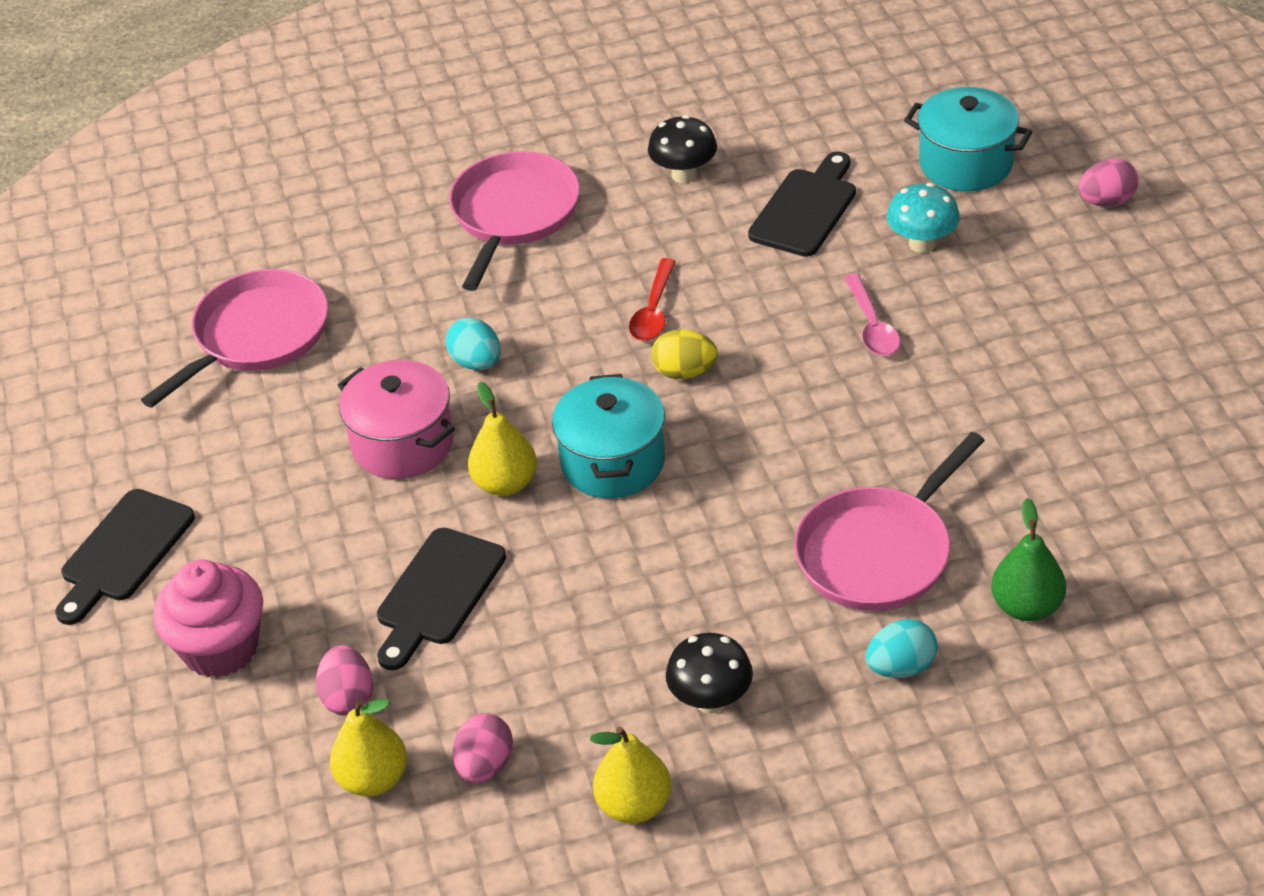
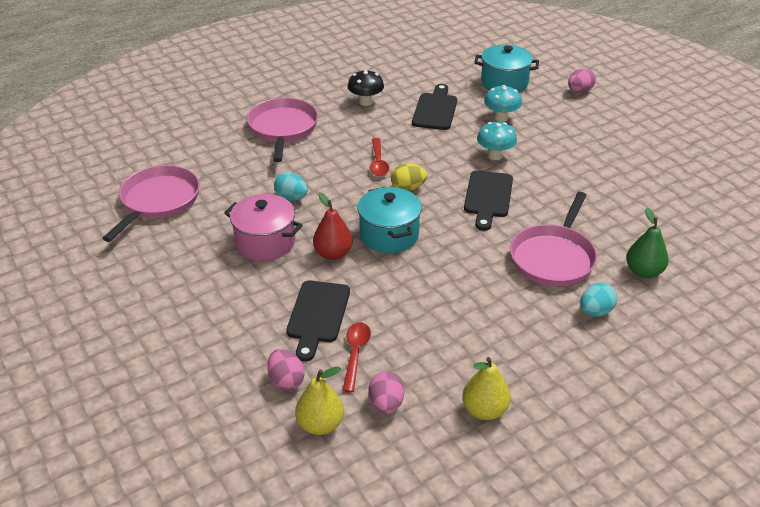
camera: 20 degrees left, 5 degrees down
(124, 552) = (114, 323): black cutting board -> black cutting board (488, 197)
(220, 648) = (194, 367): pink cupcake -> none
(471, 671) = (355, 354): none -> red spoon
(505, 483) = (333, 254): yellow pear -> red pear
(711, 700) = (501, 346): black mushroom -> none
(872, 326) = (495, 155): pink spoon -> turquoise mushroom

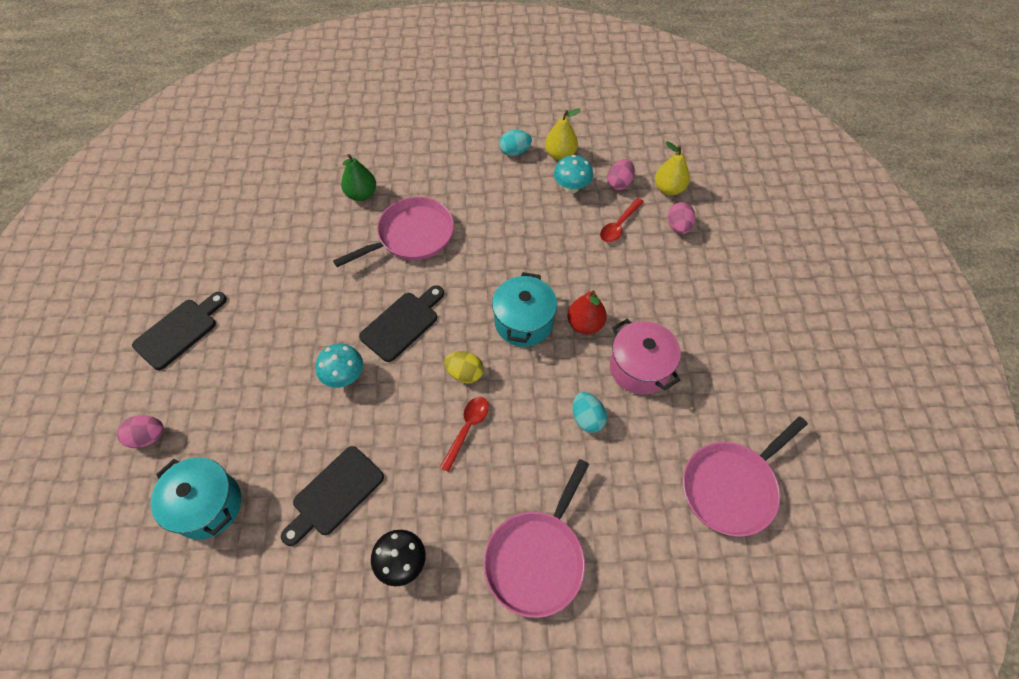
camera: 150 degrees left, 20 degrees up
(318, 315) = (630, 268): black cutting board -> black cutting board (179, 331)
(501, 118) = (280, 435): turquoise mushroom -> turquoise mushroom (571, 187)
(595, 311) = (429, 182): turquoise egg -> turquoise egg (515, 152)

